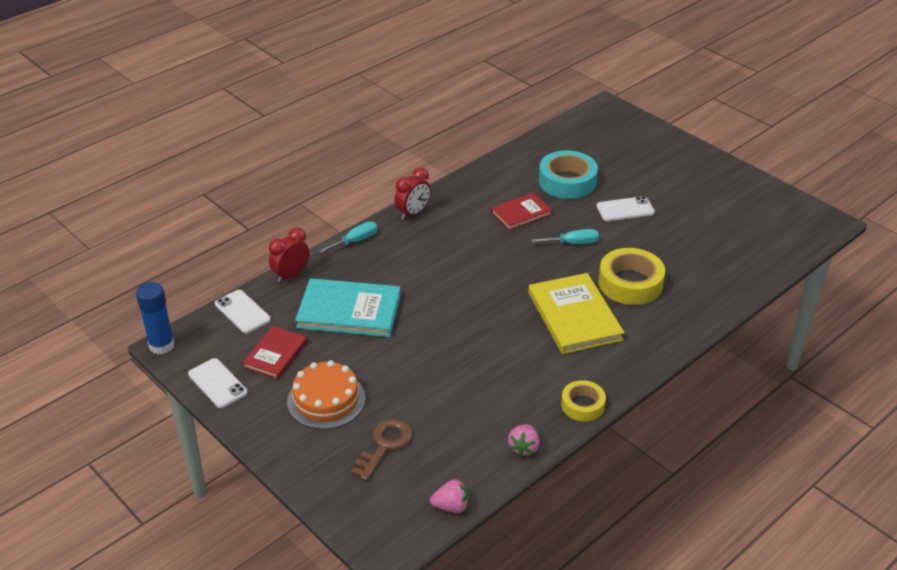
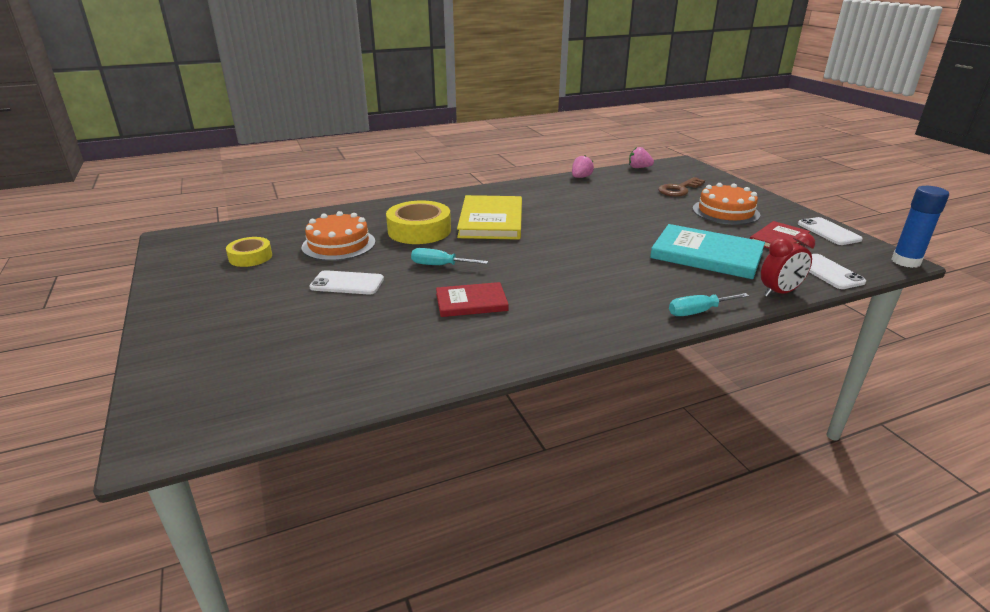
camera: 160 degrees left, 10 degrees down
(413, 213) = (613, 329): red clock -> none
(567, 181) = (377, 326): turquoise tape -> none
(582, 405) = (527, 185): yellow tape -> yellow tape (250, 257)
(680, 248) = (338, 244): none -> orange cake

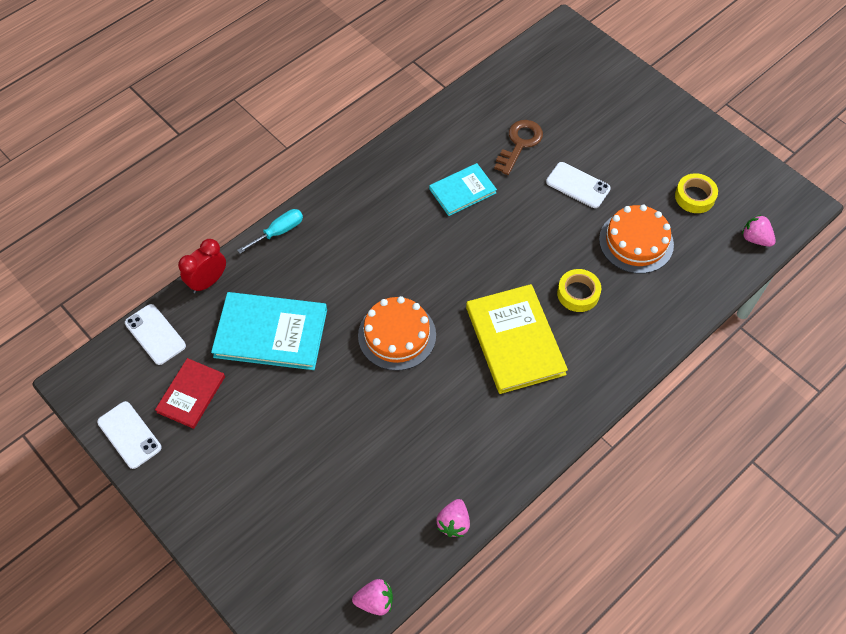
camera: 160 degrees right, 30 degrees up
(241, 229) = (755, 239): none -> pink strawberry
(347, 283) = (578, 185): white phone -> white phone turned 45 degrees clockwise
(419, 230) = (578, 293): yellow tape -> yellow tape, size x0.60
(440, 265) = (518, 235): turquoise screwdriver -> none
(471, 302) = (462, 191): red book -> turquoise book
(679, 189) = (307, 519): brown key -> brown key (520, 143)
(725, 212) = (245, 457): orange cake -> orange cake (397, 335)
(906, 261) = (68, 382): blue glue stick -> none

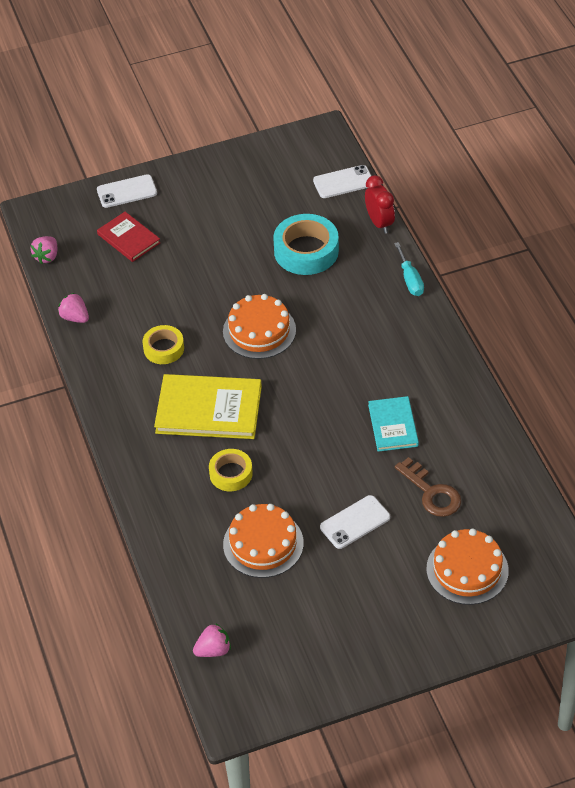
camera: 115 degrees right, 10 degrees down
(129, 435) = (260, 153): white phone -> white phone (127, 191)
(191, 394) = (275, 193): red book -> red book (129, 238)
(271, 333) = (306, 251): turquoise book -> turquoise tape
(580, 101) = (467, 569): none -> orange cake
(694, 197) = (291, 619): yellow tape -> yellow tape (164, 348)

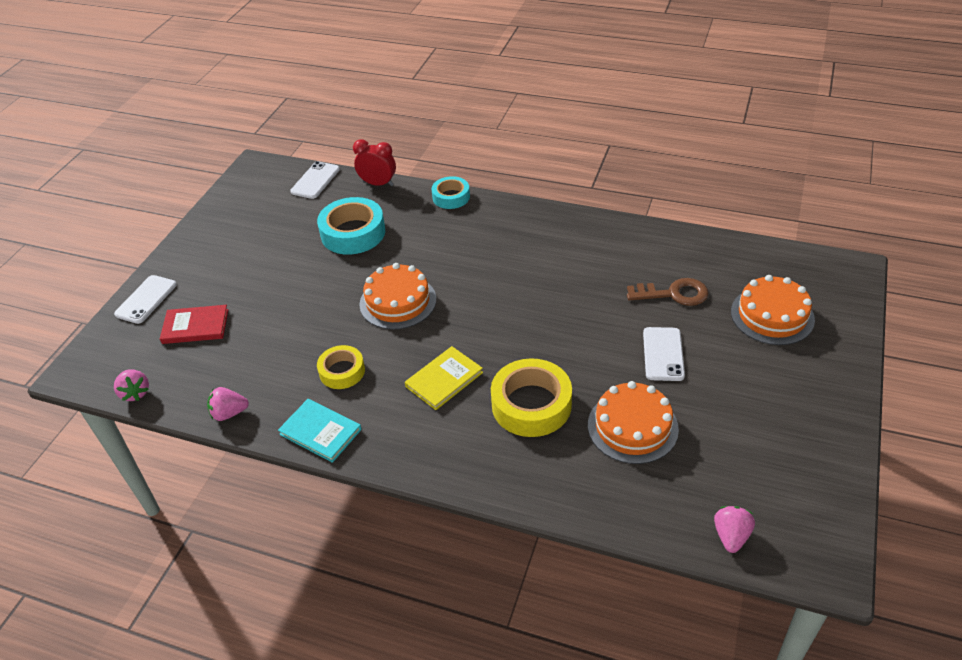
camera: 50 degrees left, 5 degrees down
(208, 410) = (444, 379): yellow book -> yellow book, size x0.60
(231, 474) = (531, 405): yellow tape -> yellow tape, size x1.66
(393, 425) = (583, 279): turquoise book -> turquoise book (320, 432)
(410, 280) = (451, 197): turquoise screwdriver -> turquoise tape

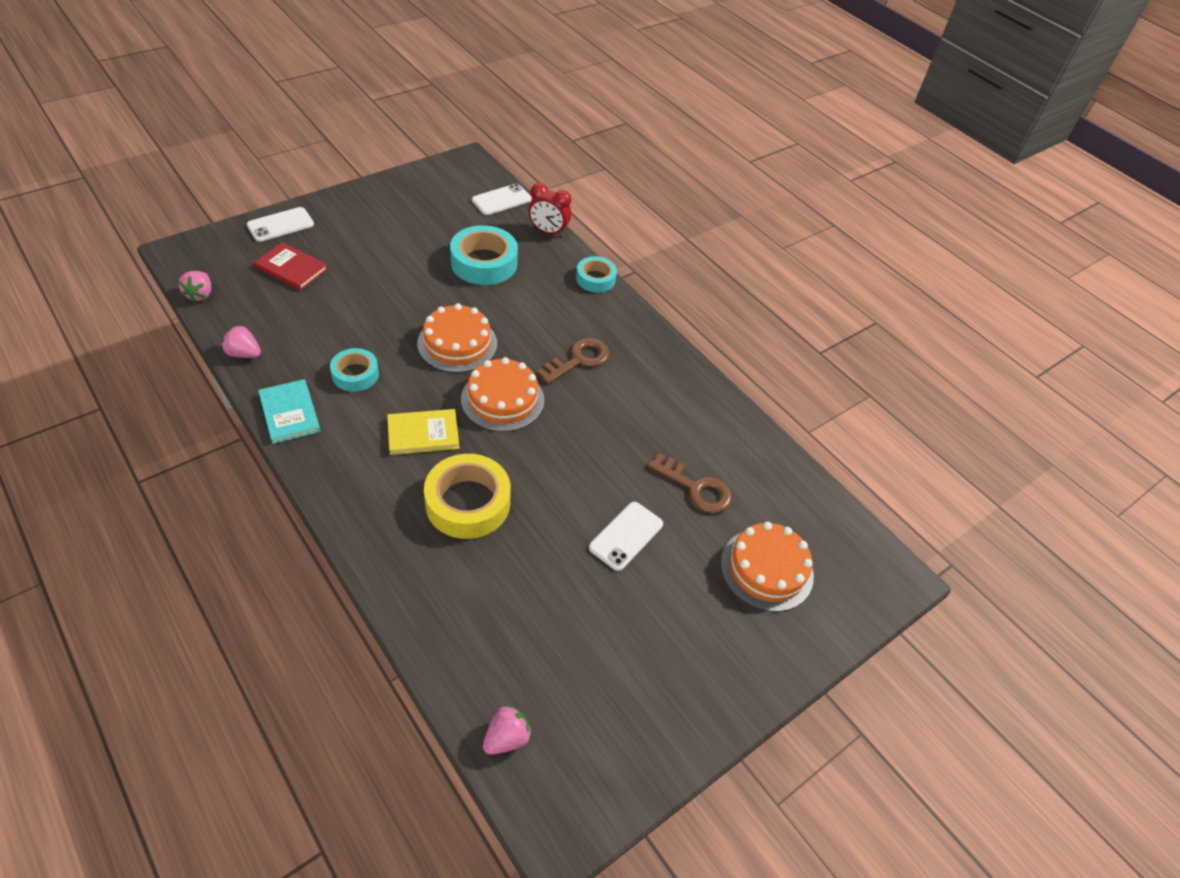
camera: 25 degrees right, 5 degrees up
(342, 371) = (355, 374): yellow tape -> turquoise tape
(378, 184) = (548, 232): red clock -> red clock turned 150 degrees clockwise
(501, 259) = (579, 360): none -> brown key
(632, 427) = (529, 581): orange cake -> orange cake (502, 399)

